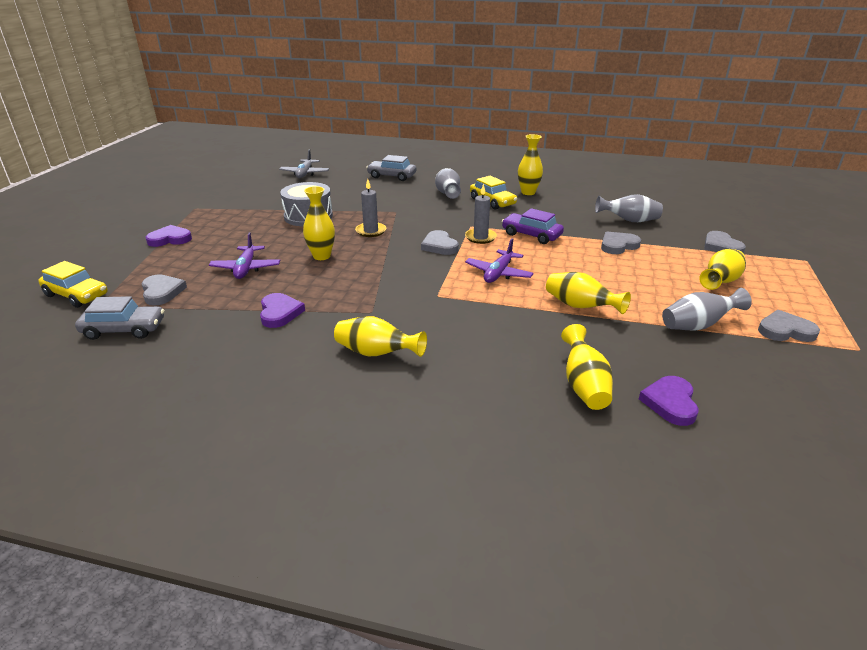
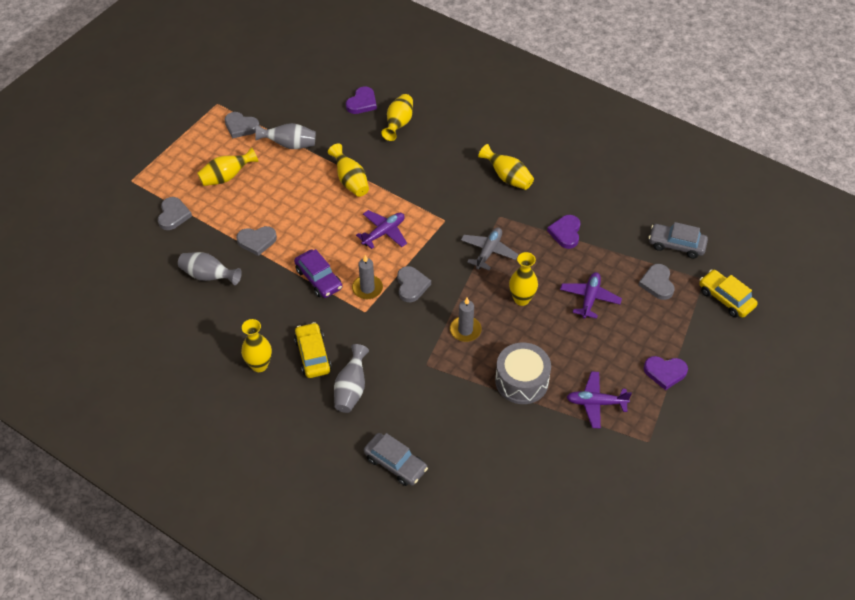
camera: 160 degrees left, 20 degrees up
(239, 216) = (596, 403): none -> purple plane
(305, 173) = (507, 511): grey plane -> grey plane (488, 252)

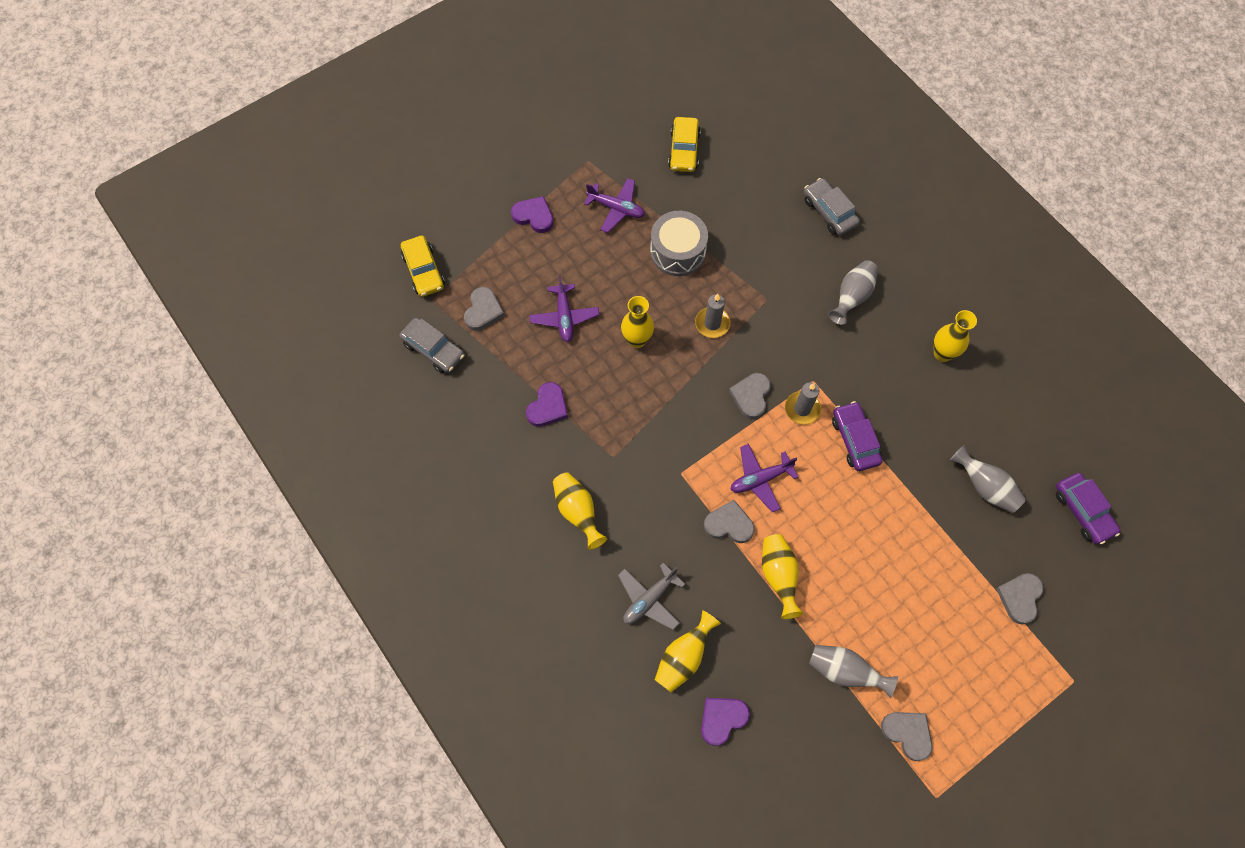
camera: 160 degrees left, 15 degrees up
(128, 282) = (1082, 511): none -> purple car
(227, 177) = (941, 641): yellow vase -> none
(257, 241) = (918, 519): grey heart -> grey heart (729, 524)
(313, 355) = (883, 347): yellow car -> yellow car (684, 150)
(488, 252) = (647, 411): grey plane -> grey plane (649, 599)
(589, 298) = (564, 317): purple plane -> purple plane turned 45 degrees counterclockwise

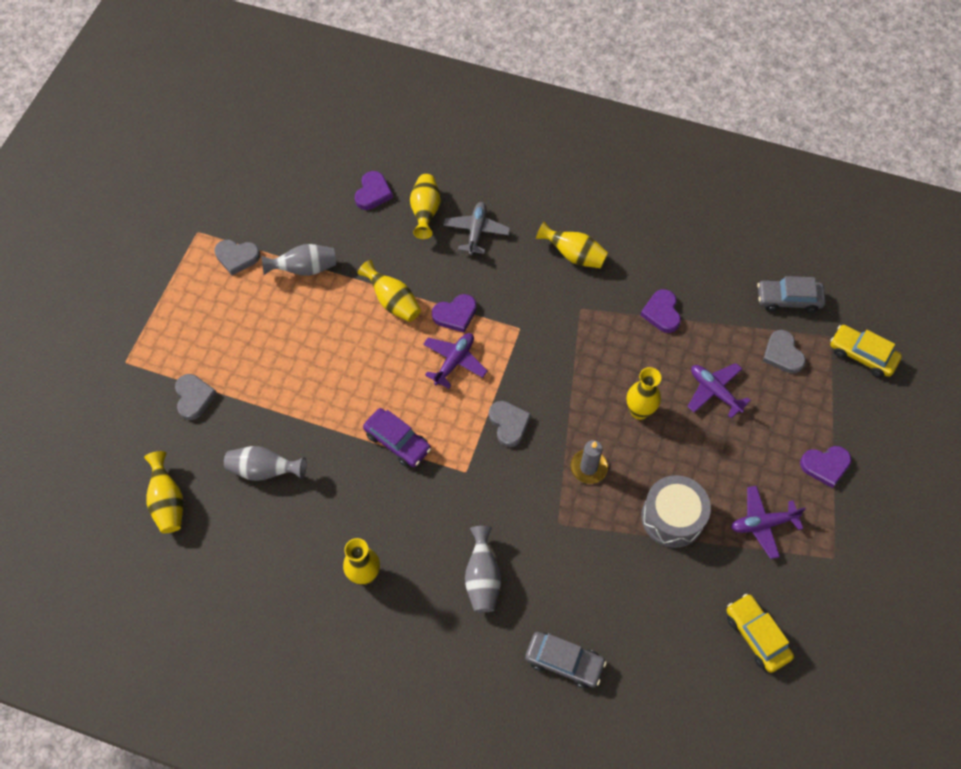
camera: 145 degrees right, 5 degrees down
(729, 524) = (455, 314): grey heart -> purple heart
(802, 409) = (458, 440): grey candle -> none
(1082, 511) = (168, 502): purple car -> yellow vase

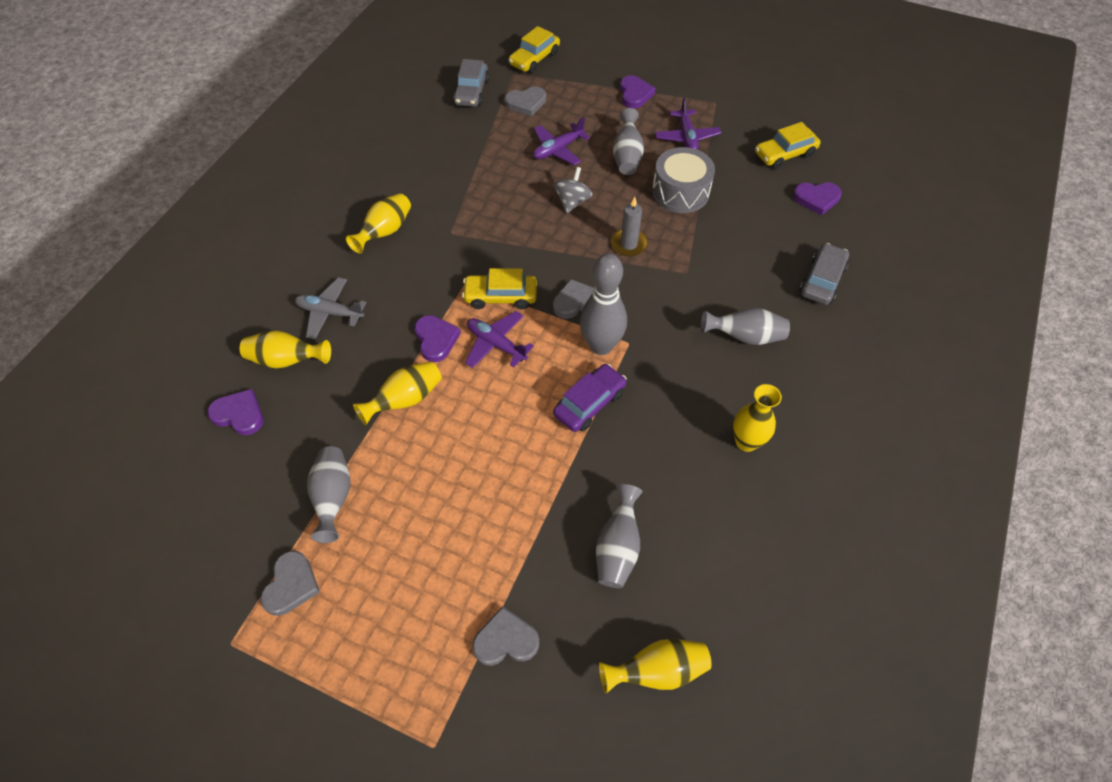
camera: 85 degrees left, 5 degrees down
(460, 448) = (601, 346): none -> grey bowling pin
(508, 359) = (500, 296): none -> yellow car
(639, 411) = (572, 202): yellow vase -> grey spinning top
(662, 313) = (468, 174): purple heart -> purple heart (816, 199)
(718, 461) = (627, 156): none -> grey vase

